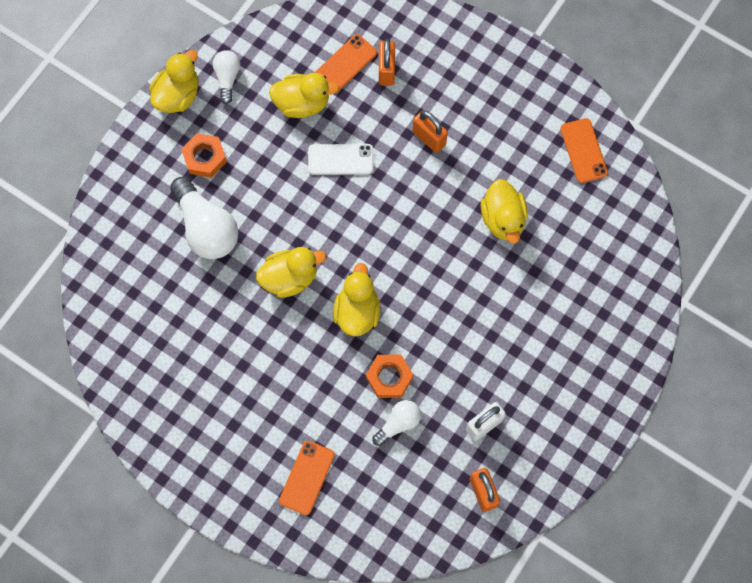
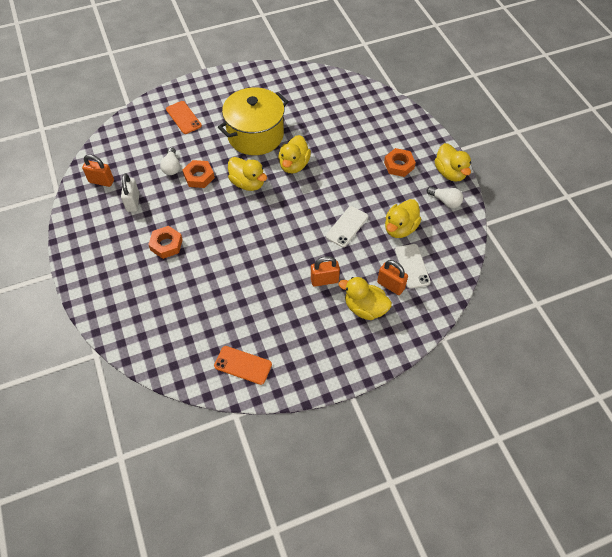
camera: 125 degrees right, 15 degrees down
(206, 228) = (354, 145): white light bulb -> none
(273, 360) = (255, 135): none -> yellow pot
(345, 64) = (412, 266): orange phone -> white phone
(503, 219) = (238, 286): yellow duck -> yellow duck (365, 308)
(510, 336) = (166, 244): none -> orange nut

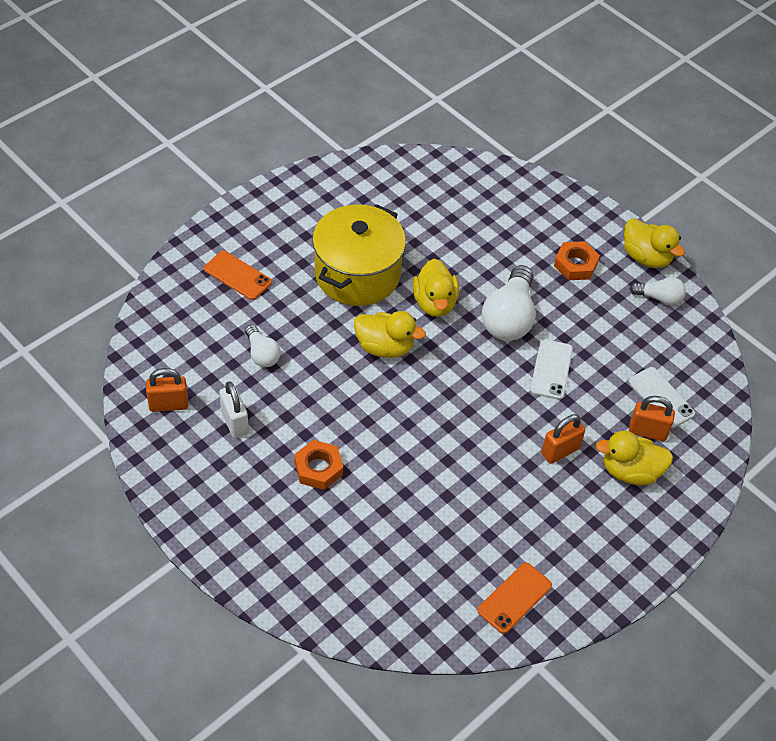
camera: 25 degrees left, 5 degrees down
(199, 176) = (310, 357): orange nut -> none
(243, 365) = (514, 598): orange phone -> orange phone turned 45 degrees counterclockwise
(336, 186) = (509, 318): none -> white light bulb
(400, 228) = (620, 351): yellow duck -> none

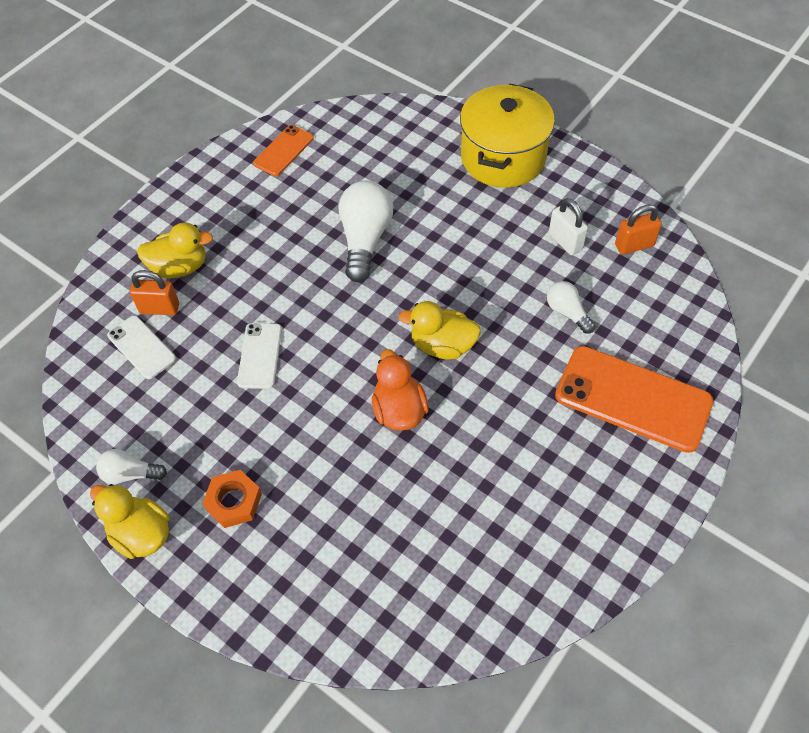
camera: 175 degrees right, 5 degrees up
(237, 275) = (633, 399): orange phone -> orange phone, size x1.87
(318, 468) = (473, 216): orange nut -> none
(357, 274) = (497, 430): yellow pot -> yellow pot (503, 157)
(435, 303) = (399, 410): yellow duck -> orange duck
(509, 318) = (311, 409): white light bulb -> white light bulb (365, 239)
(560, 451) = (248, 273): orange padlock -> none

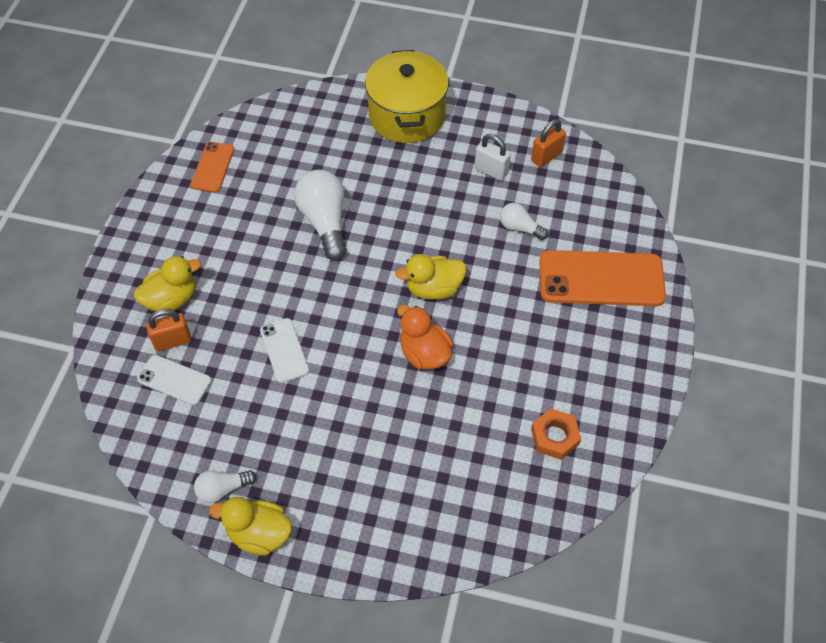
camera: 25 degrees left, 0 degrees up
(233, 501) = (325, 477): orange nut -> orange nut (554, 436)

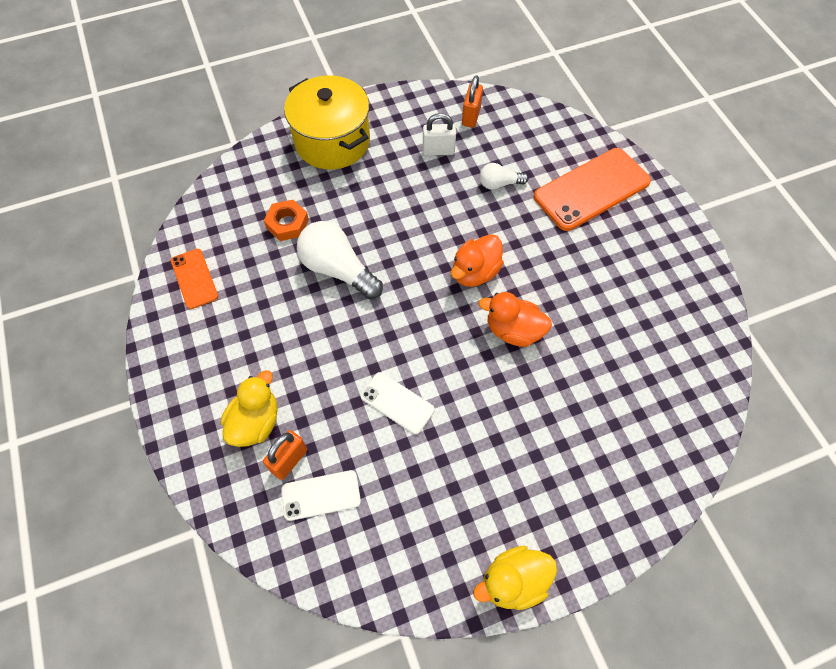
camera: 35 degrees left, 5 degrees up
(223, 489) = (448, 564): white light bulb -> none
(433, 288) = (475, 272): yellow duck -> orange duck
(554, 436) = (665, 334): orange nut -> orange nut (287, 224)

